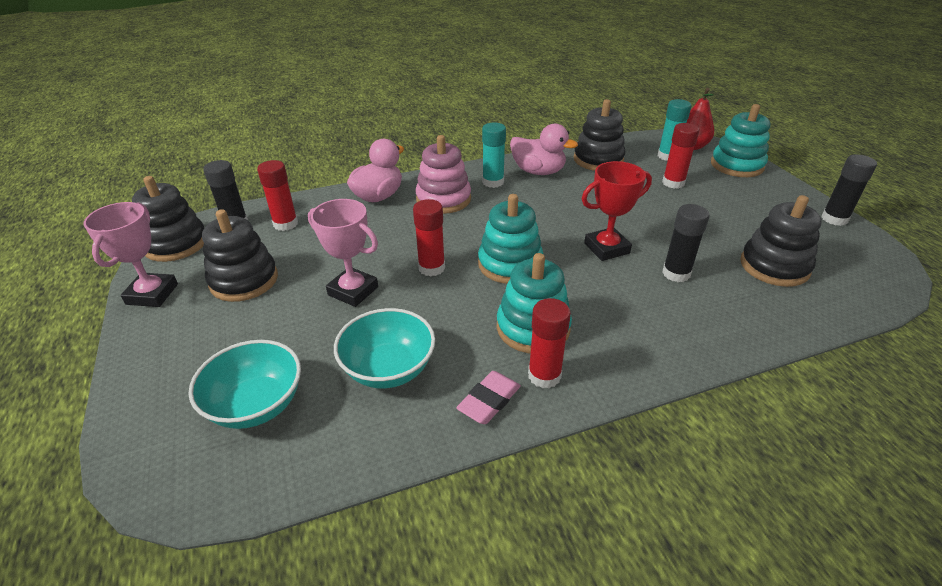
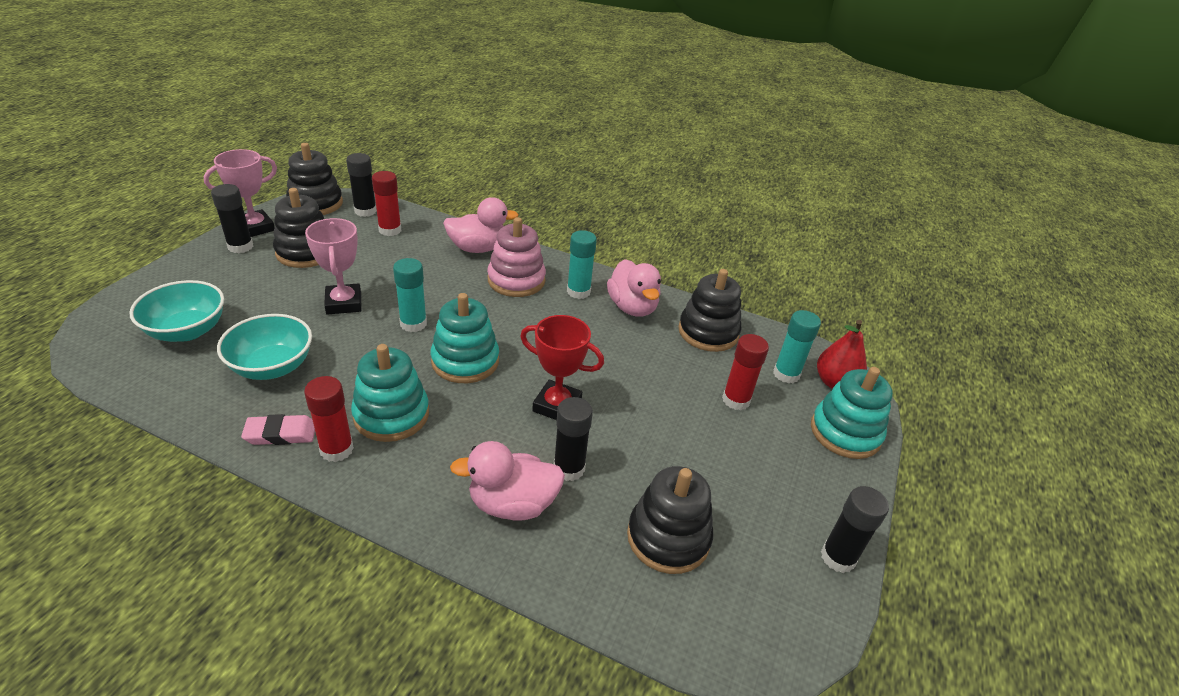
camera: 40 degrees right, 0 degrees up
(169, 315) = (240, 246): none -> black glue stick
(431, 268) = (413, 324): red glue stick -> turquoise glue stick
(690, 314) = (512, 504): none -> pink duck

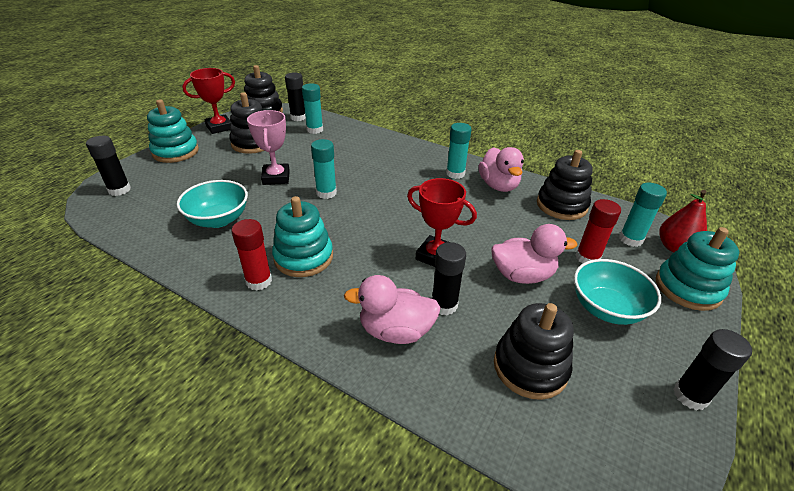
camera: 10 degrees right, 0 degrees up
(187, 331) = (162, 193): turquoise bowl -> turquoise bowl (606, 308)
(240, 246) = (207, 139): black glue stick -> black glue stick (119, 190)
(255, 228) = (219, 127): pink trophy -> red trophy
(281, 434) = (218, 267): pink eraser -> none
(390, 230) = (315, 130): red glue stick -> turquoise glue stick
(465, 361) = (364, 220): turquoise stacking toy -> turquoise stacking toy (175, 152)
(478, 248) = (379, 142): pink duck -> pink duck (522, 275)
(516, 280) = (407, 165): pink stacking toy -> none

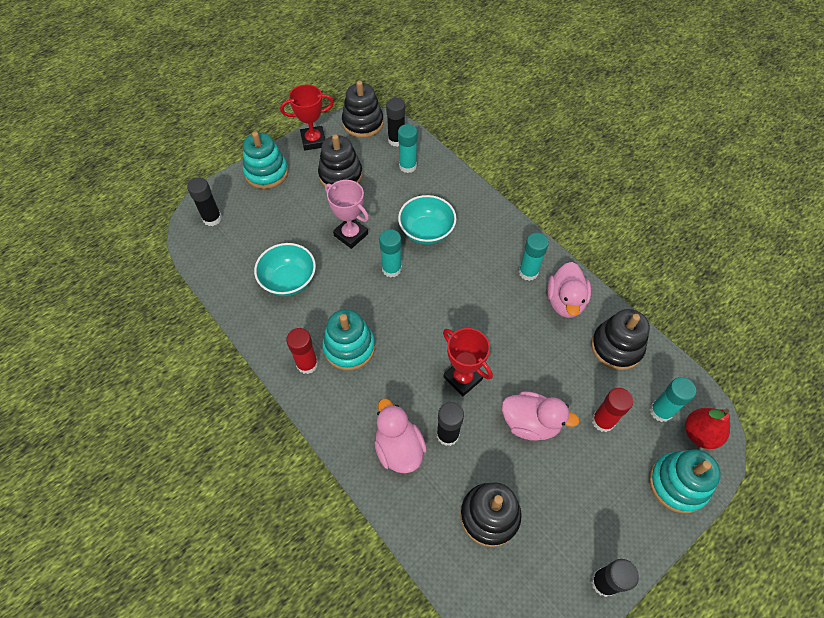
camera: 20 degrees right, 20 degrees up
(276, 177) = (351, 235): pink trophy -> pink trophy turned 60 degrees counterclockwise
(395, 331) = (399, 448): pink duck -> pink duck turned 45 degrees clockwise
(606, 308) = (586, 481): turquoise bowl -> turquoise bowl (426, 231)

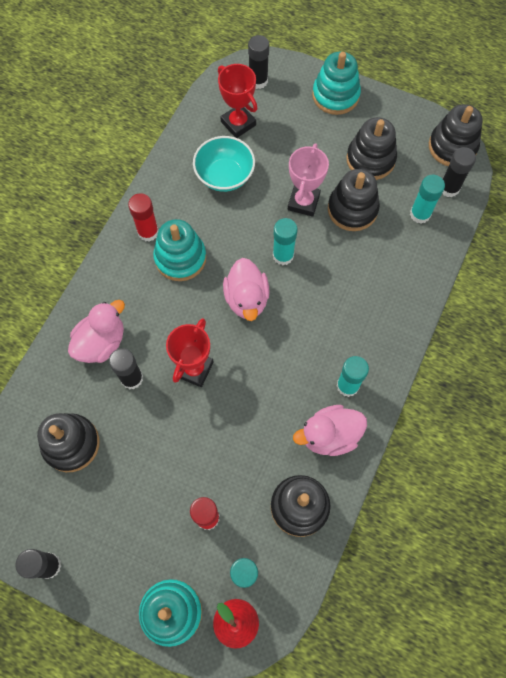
camera: 65 degrees right, 10 degrees up
(313, 141) = (400, 114): red trophy -> red trophy (238, 123)
(377, 205) = (352, 209): none -> black stacking toy
(426, 231) = (345, 268): turquoise bowl -> none
(530, 423) = (175, 448): pink duck -> pink duck (246, 299)

